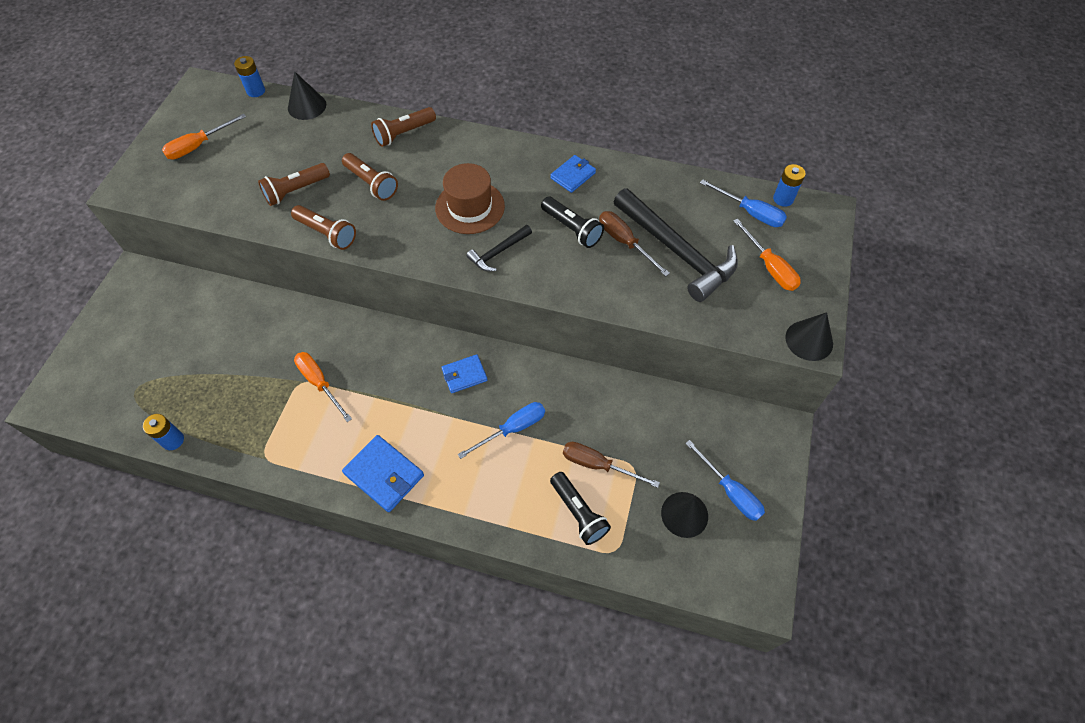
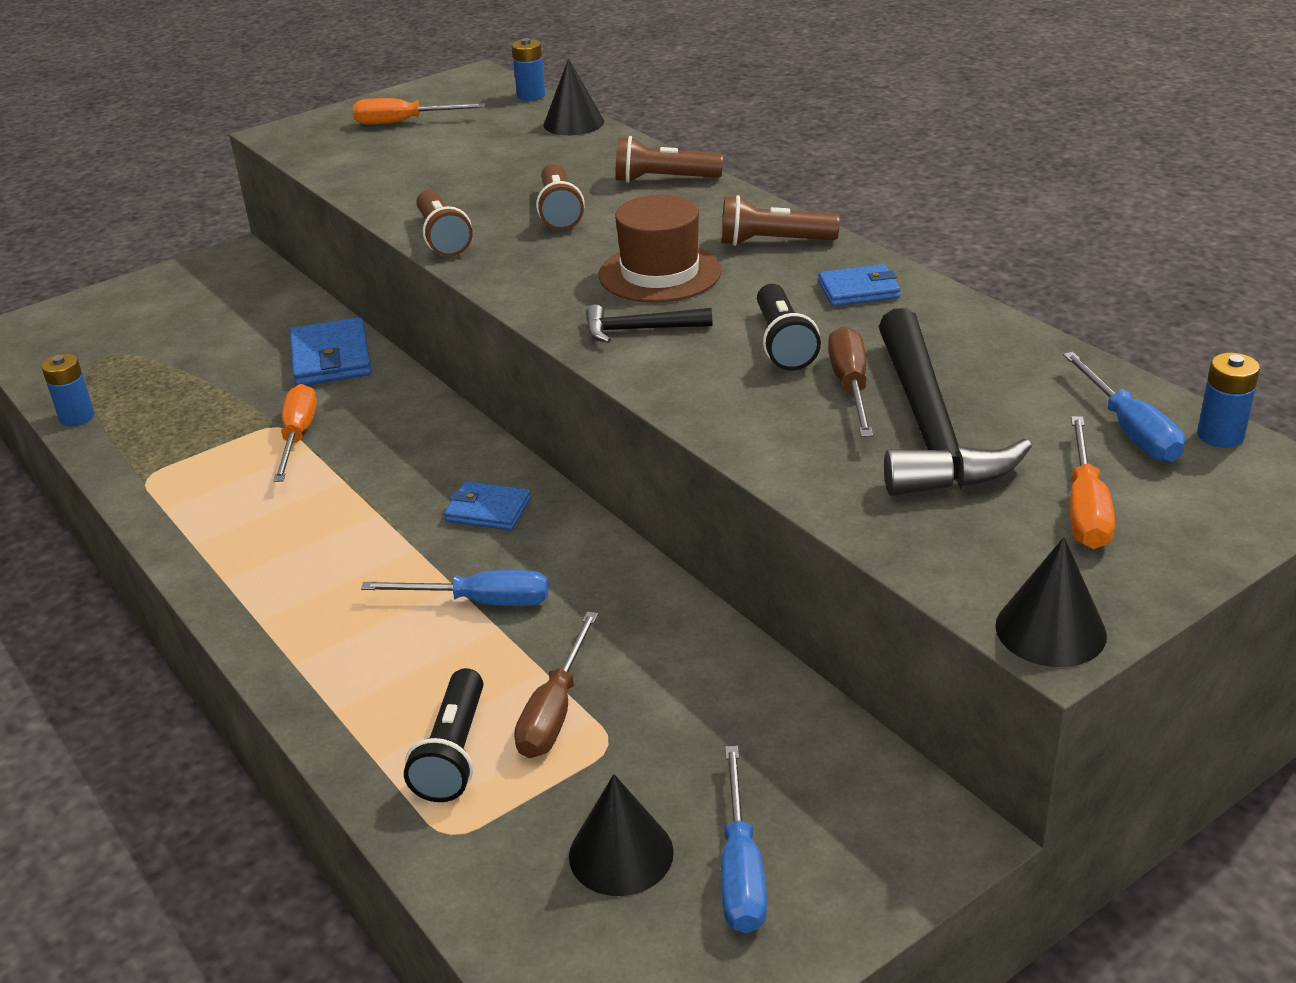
camera: 40 degrees right, 25 degrees down
(296, 191) = (458, 190): brown flashlight -> brown flashlight (773, 242)
(384, 475) = (252, 566): blue wallet -> blue wallet (331, 358)
(598, 465) = (555, 710): brown screwdriver -> brown screwdriver turned 135 degrees counterclockwise

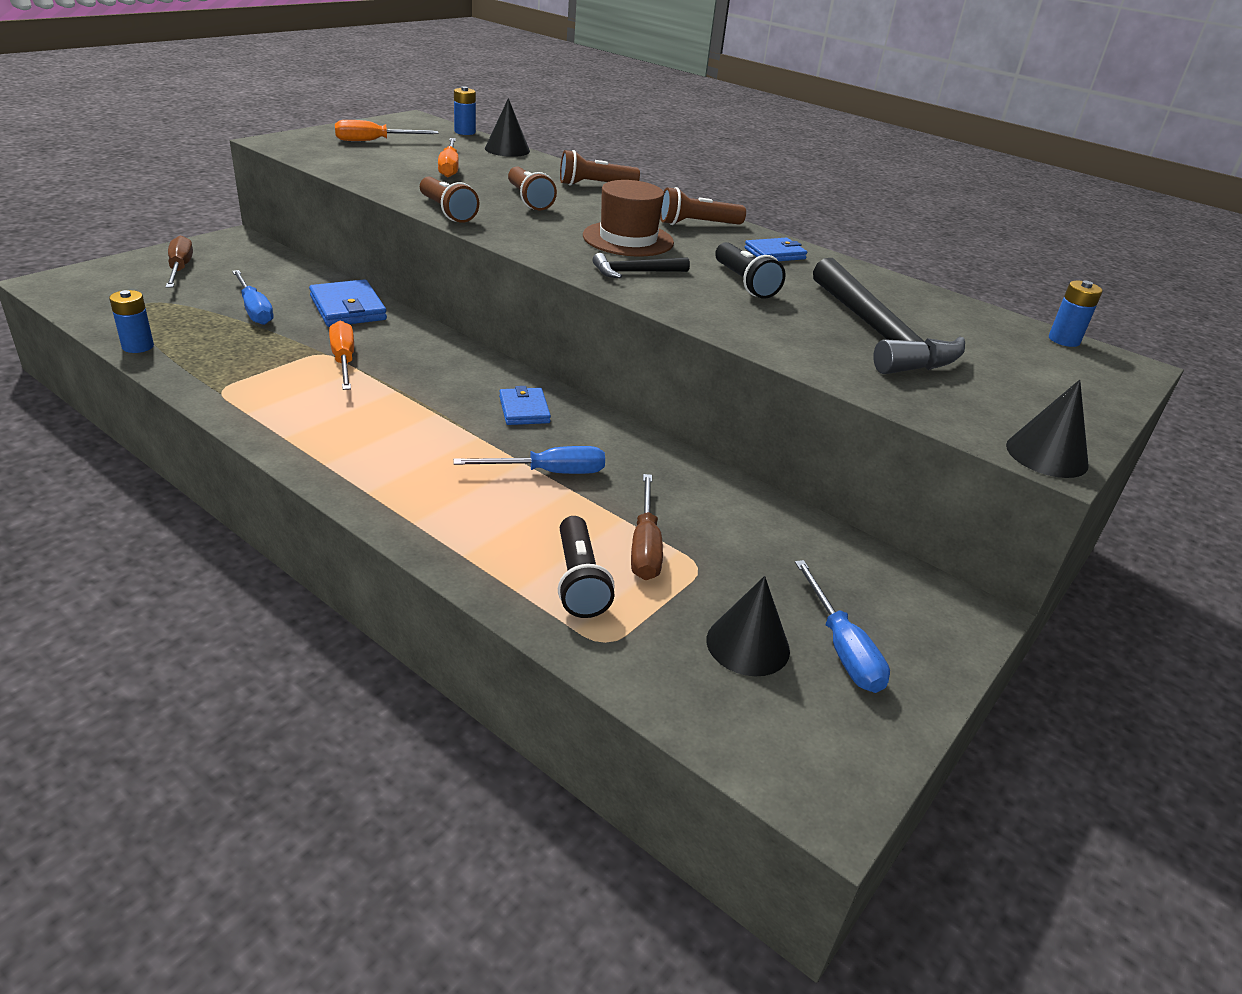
camera: 20 degrees left, 0 degrees up
(488, 510) = (524, 410): blue wallet -> blue wallet turned 75 degrees clockwise
(850, 387) = (809, 309): brown screwdriver -> brown screwdriver (180, 269)
(1085, 507) = (1013, 381): orange screwdriver -> orange screwdriver (449, 168)
(1129, 430) = (1006, 336): blue screwdriver -> blue screwdriver (254, 310)

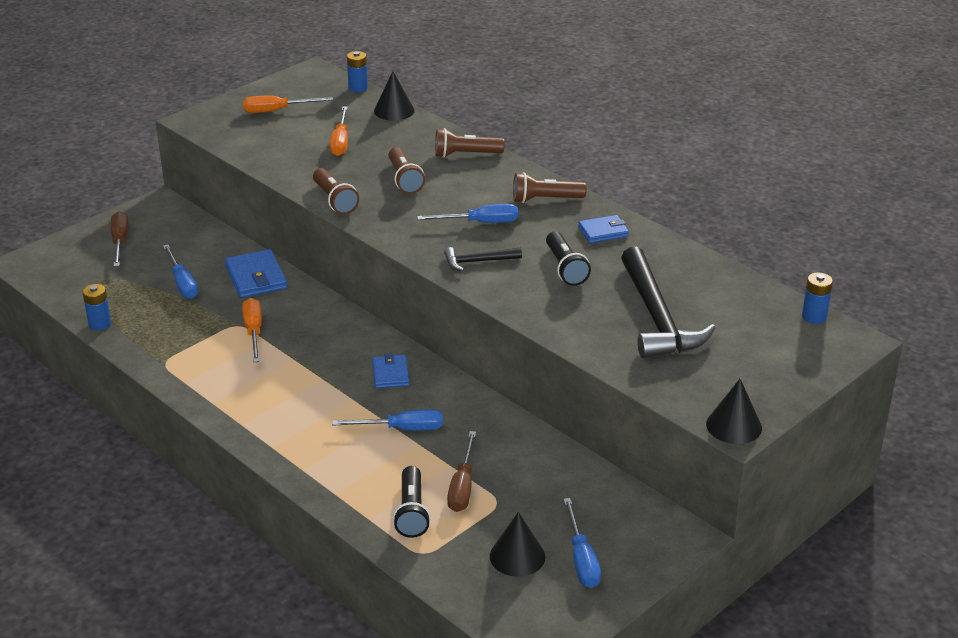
camera: 10 degrees right, 0 degrees up
(628, 239) = (480, 223): brown hat -> blue screwdriver

